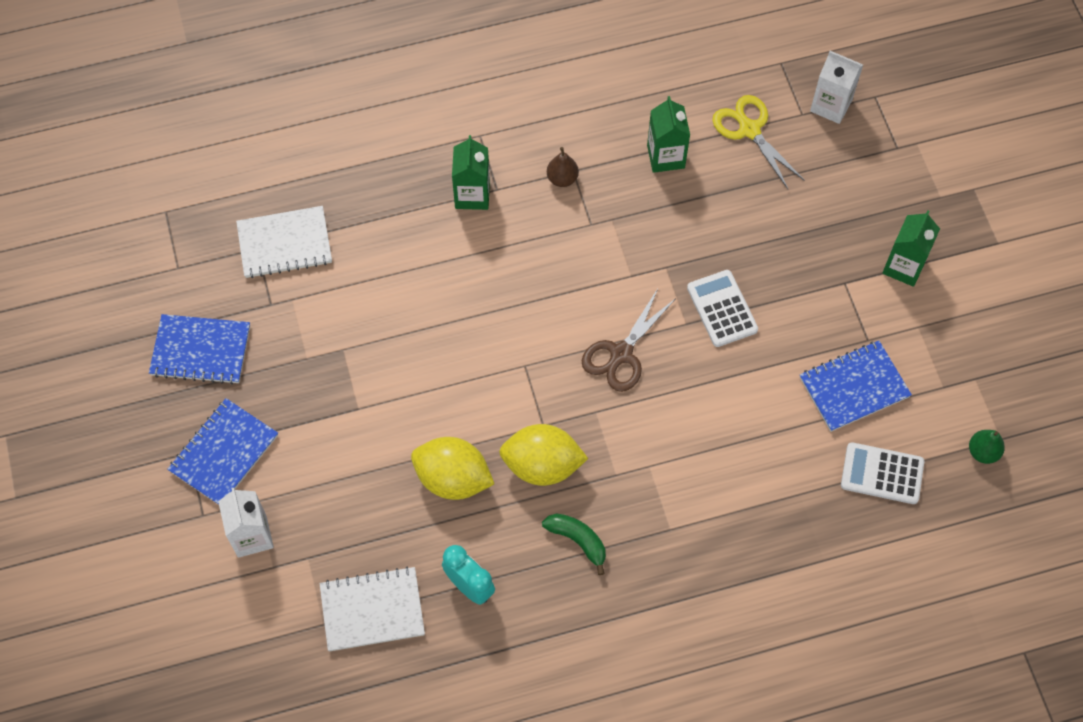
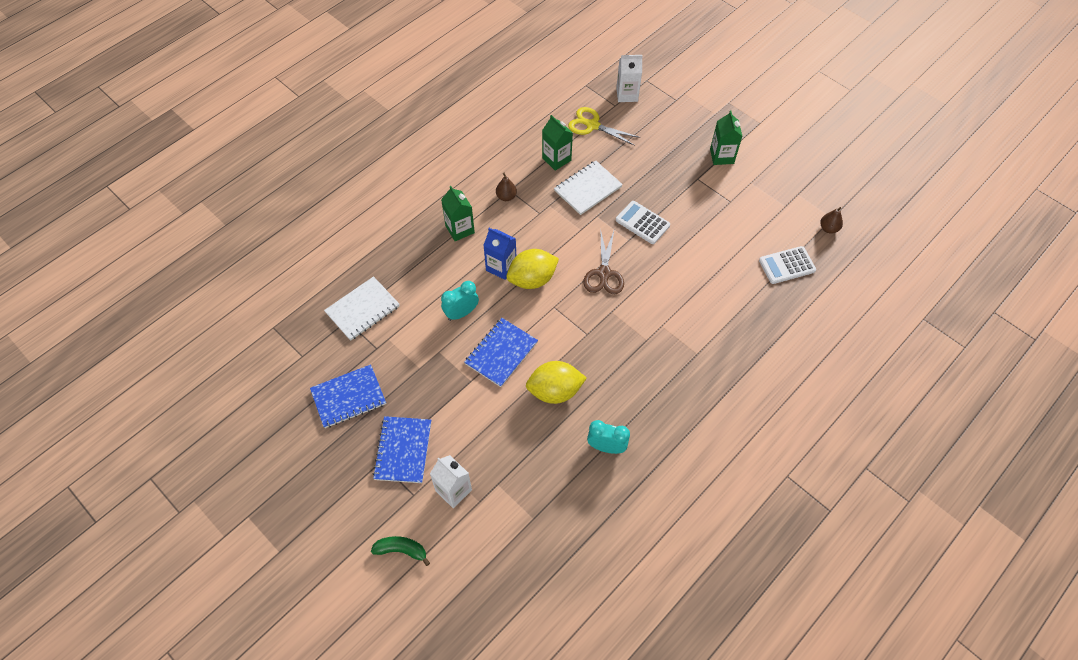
camera: 30 degrees left, 5 degrees down
(372, 610) = (558, 493): white notebook -> white notebook (588, 189)
(402, 312) = (461, 313): none -> turquoise clock
(492, 275) = (501, 267): none -> blue carton
(542, 465) = (601, 356): yellow lemon -> yellow lemon (532, 279)
(578, 540) = (650, 387): green banana -> green banana (401, 550)
(854, 387) = (740, 229): blue notebook -> blue notebook (501, 353)
(982, 452) = (828, 228): green pear -> brown pear

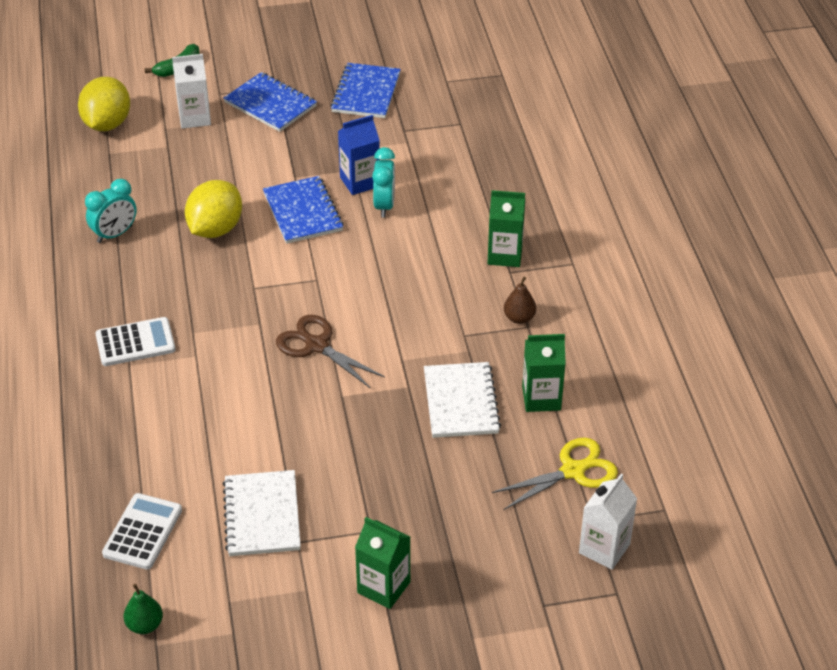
camera: 125 degrees right, 15 degrees down
(362, 309) = (463, 139): white notebook -> white notebook (262, 515)
(501, 267) = (415, 263): blue carton -> blue carton (360, 182)
(532, 279) = (371, 280): yellow lemon -> yellow lemon (107, 124)
(642, 223) = (354, 425): white calculator -> white calculator (135, 342)
(828, 228) = (145, 625): brown pear -> green pear

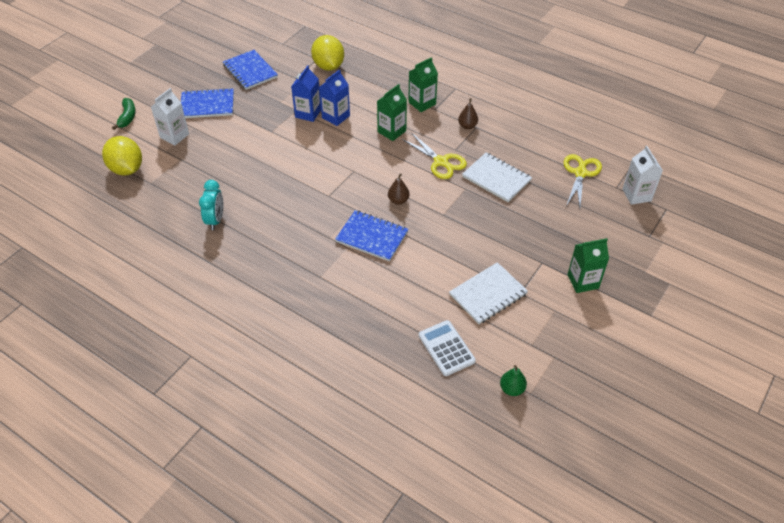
camera: 45 degrees left, 5 degrees up
(135, 342) = (307, 264): white calculator -> none
(215, 229) = (267, 182): yellow lemon -> yellow lemon (328, 66)
(262, 515) = (488, 294): white notebook -> white notebook turned 75 degrees counterclockwise
(302, 212) = (300, 145): blue notebook -> blue notebook (372, 237)
(316, 345) = (398, 200): brown scissors -> brown pear
(384, 205) = (336, 117): turquoise clock -> blue carton
(425, 337) = (441, 162): none -> yellow scissors
(541, 398) = (525, 153): green carton -> green carton (391, 131)

